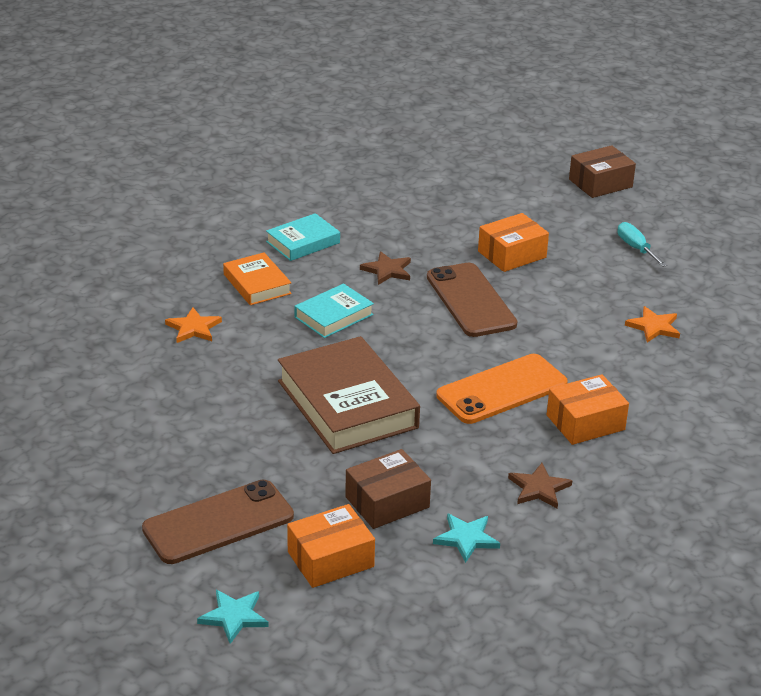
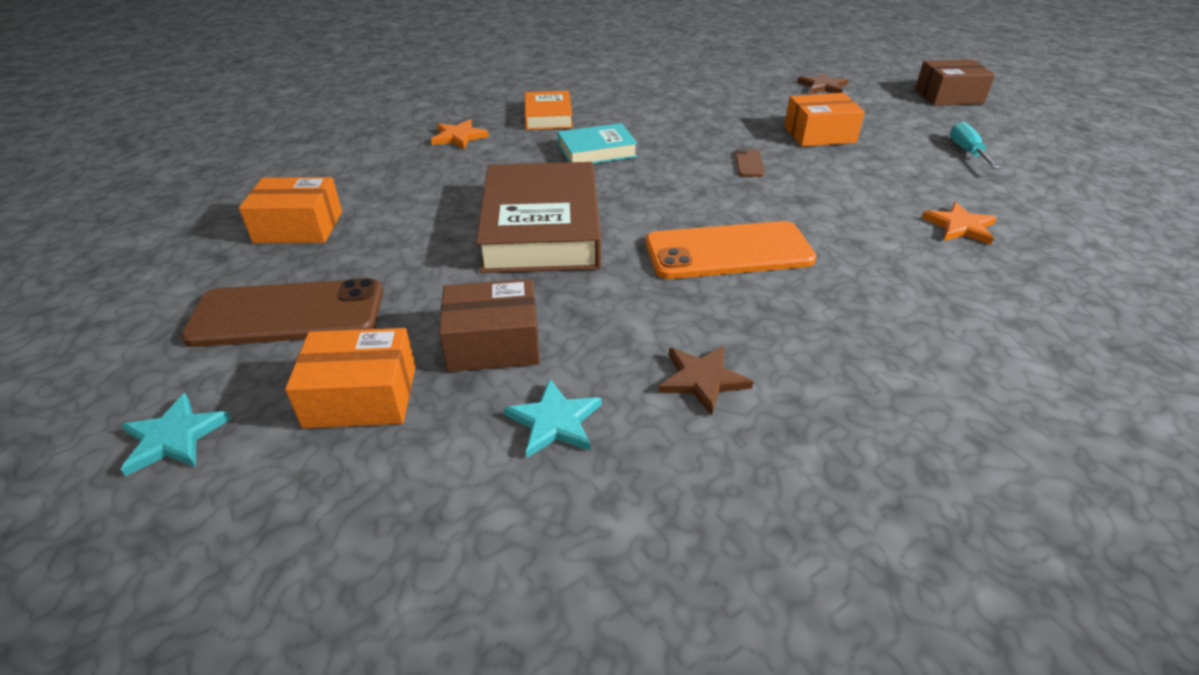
camera: 25 degrees right, 5 degrees up
(303, 242) = (617, 95): turquoise book -> none
(387, 270) = (680, 126): brown star -> brown star (823, 86)
(471, 300) = (749, 163): brown phone -> brown phone, size x0.42
(585, 422) = (816, 312): orange box -> orange box (299, 227)

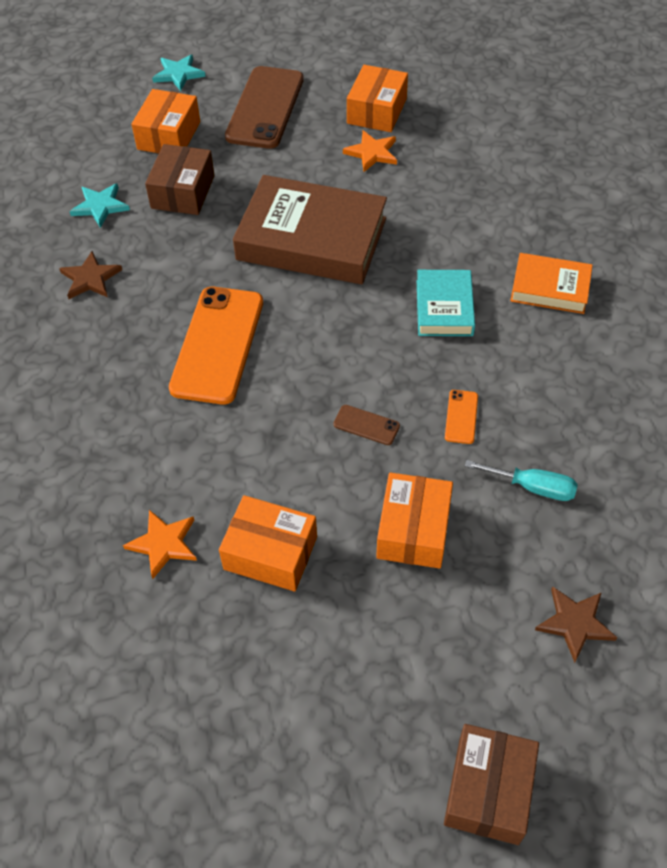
camera: 110 degrees right, 15 degrees up
(459, 137) = (515, 211): orange star -> orange star (372, 153)
(705, 131) = (461, 417): none -> orange phone
(904, 180) = (270, 553): none -> orange box
(967, 151) = (306, 674): turquoise screwdriver -> turquoise screwdriver (533, 487)

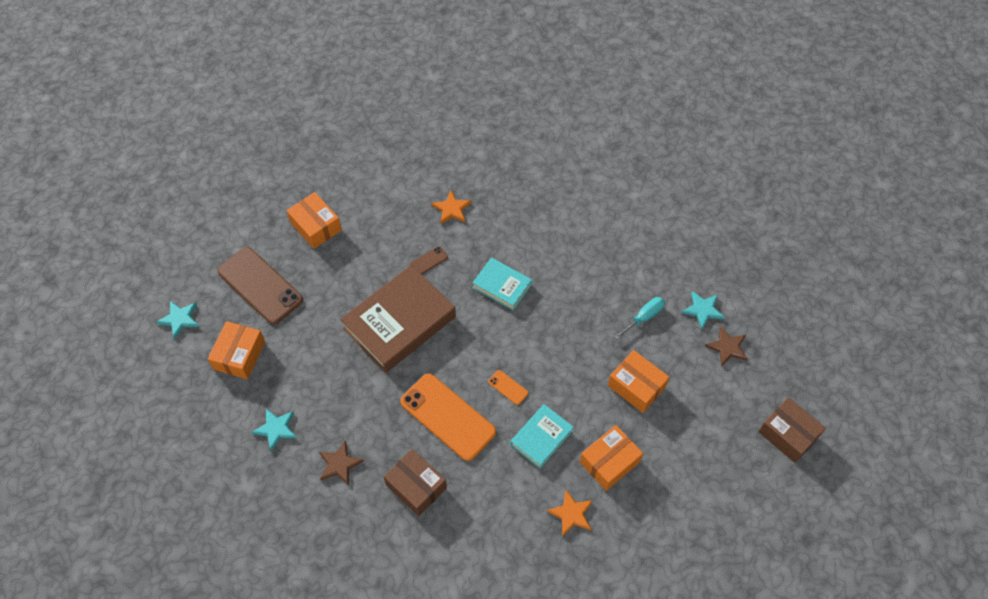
camera: 60 degrees left, 5 degrees up
(169, 135) = (239, 355): orange box -> orange box turned 60 degrees clockwise
(183, 192) = (301, 373): brown box -> brown box (416, 486)
(254, 455) = (541, 438): none -> turquoise book
(366, 425) = (557, 371): brown phone -> brown phone (428, 261)
(372, 153) = (351, 250): orange star -> orange star (452, 209)
(461, 417) = (581, 323): orange phone -> orange phone (508, 387)
(550, 288) = (524, 228): orange book -> none
(611, 558) = (703, 310): none -> turquoise star

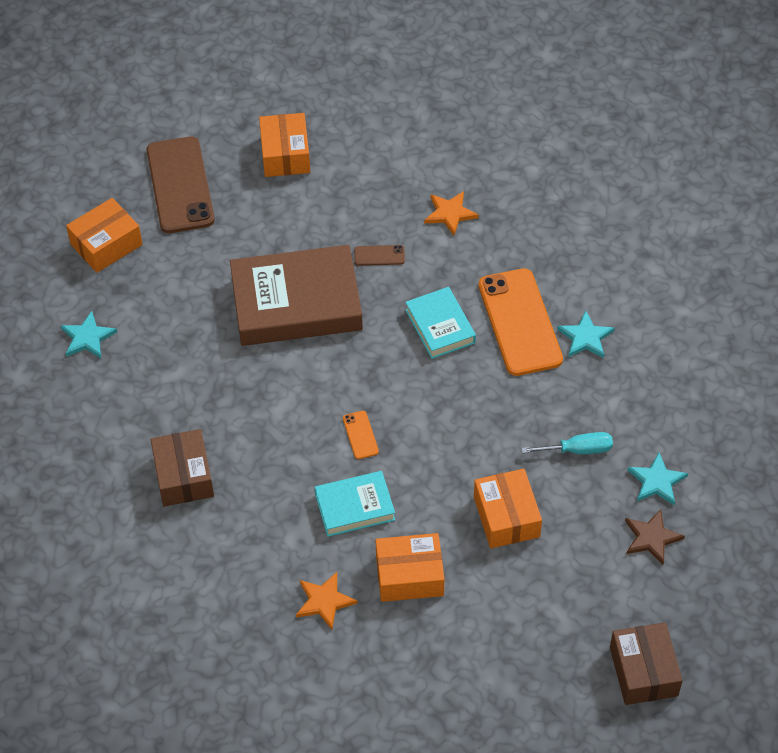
camera: 35 degrees right, 5 degrees down
(180, 319) = (75, 175): turquoise star -> turquoise star (585, 337)
(339, 464) = (123, 409): brown star -> none
(447, 417) = (271, 427): orange phone -> orange phone (520, 322)

